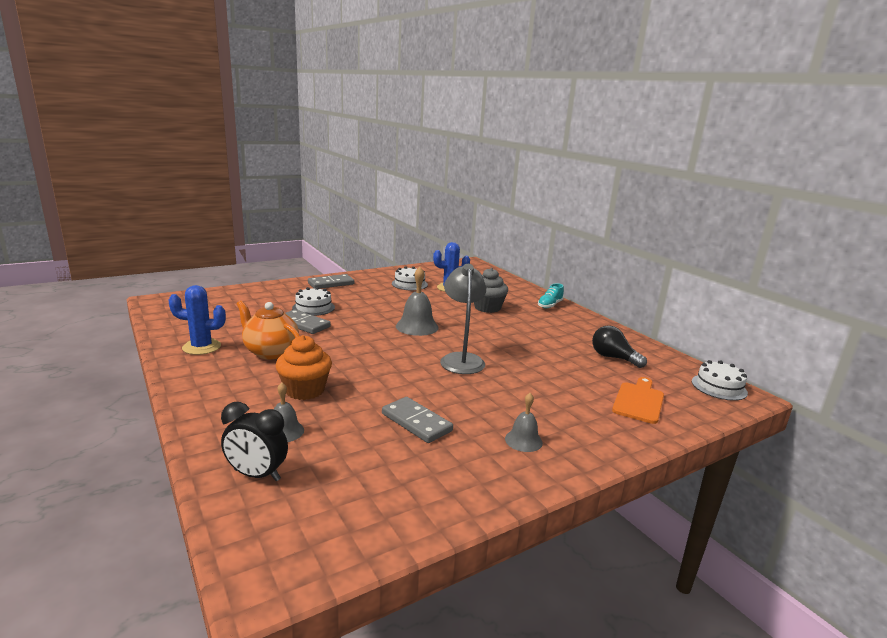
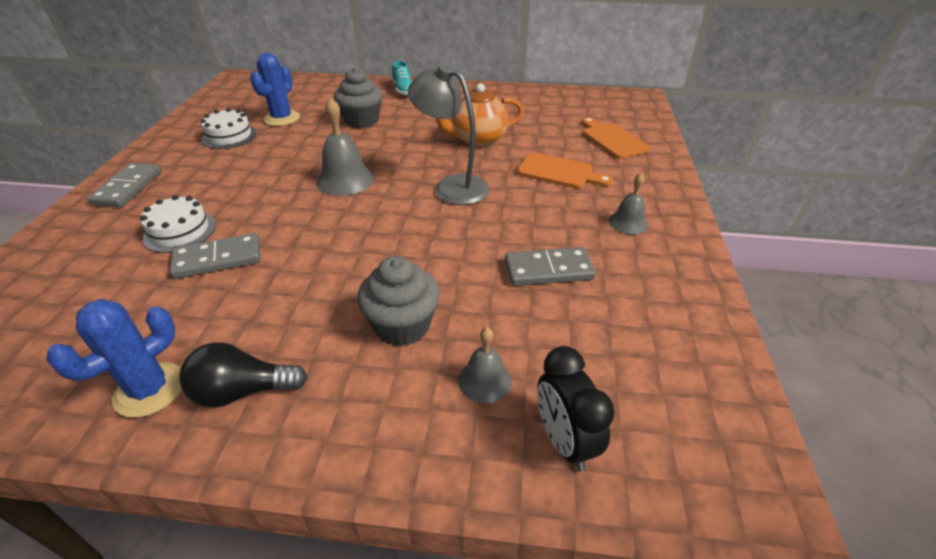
camera: 50 degrees left, 20 degrees up
(257, 475) = (564, 441): black clock -> black clock turned 105 degrees clockwise
(270, 352) = (262, 319): orange teapot -> orange teapot (477, 139)
(305, 390) = (402, 326): orange cupcake -> grey cupcake
(546, 392) = (559, 172): none -> orange cutting board
(613, 358) = (535, 113): black light bulb -> black light bulb (243, 391)
(719, 387) = (621, 99): white cake -> none

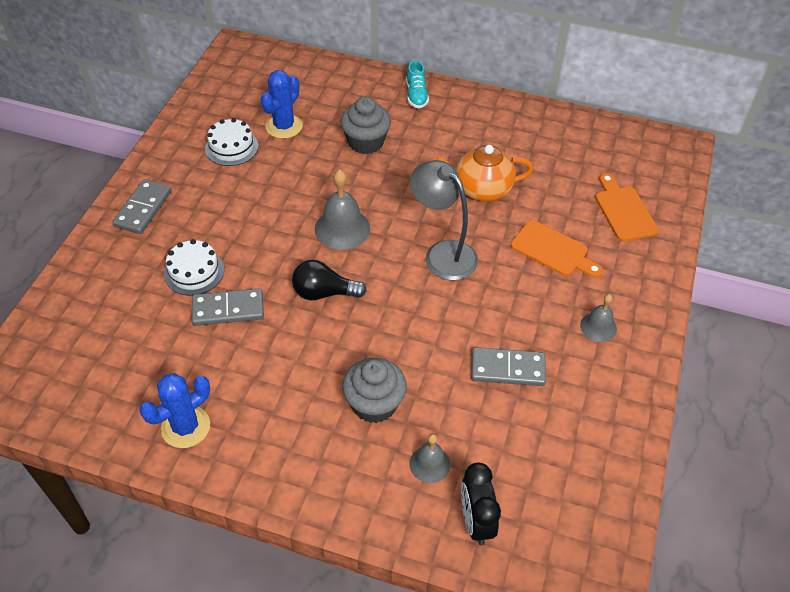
camera: 10 degrees right, 10 degrees up
(243, 391) = (251, 440): black light bulb -> black light bulb (324, 293)

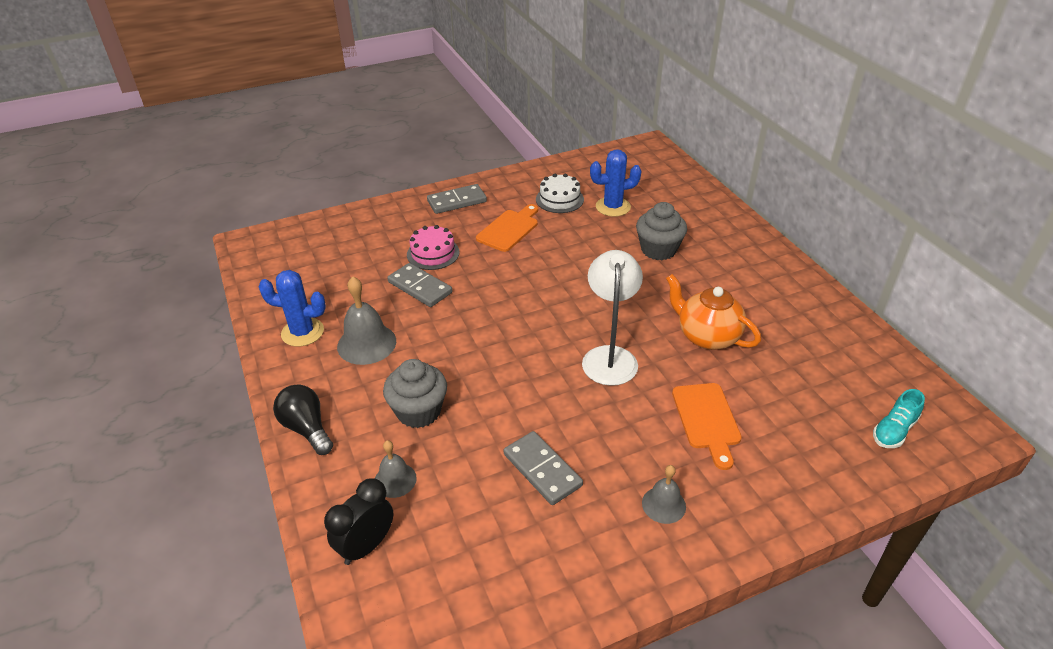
camera: 50 degrees right, 10 degrees down
(194, 272) = (433, 253): white cake -> pink cake
(324, 293) = (490, 320): black light bulb -> black light bulb (307, 428)
(342, 228) = (560, 291): grey bell -> grey bell (366, 343)
(416, 95) = (746, 243): turquoise shoe -> turquoise shoe (894, 430)
(442, 253) = (609, 356): grey lamp -> white lamp
(623, 211) = (824, 439): orange cutting board -> orange cutting board (509, 229)

